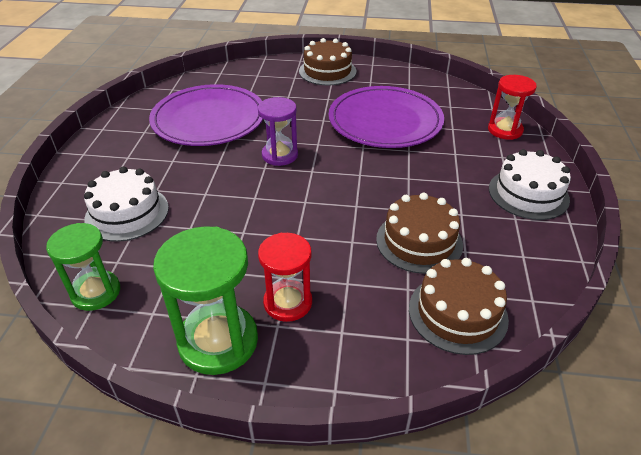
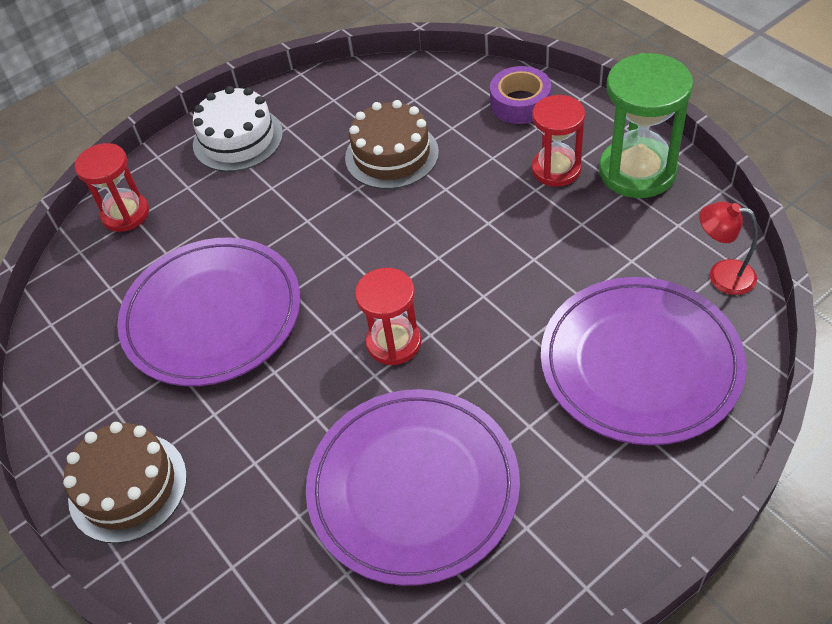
camera: 130 degrees left, 10 degrees up
(96, 292) = (722, 275): green hourglass -> red lamp
(127, 213) = (640, 363): white cake -> purple plate
(280, 155) = (393, 342): purple hourglass -> red hourglass
(382, 347) = (520, 103): none -> purple tape
(457, 313) = (440, 93): brown cake -> none

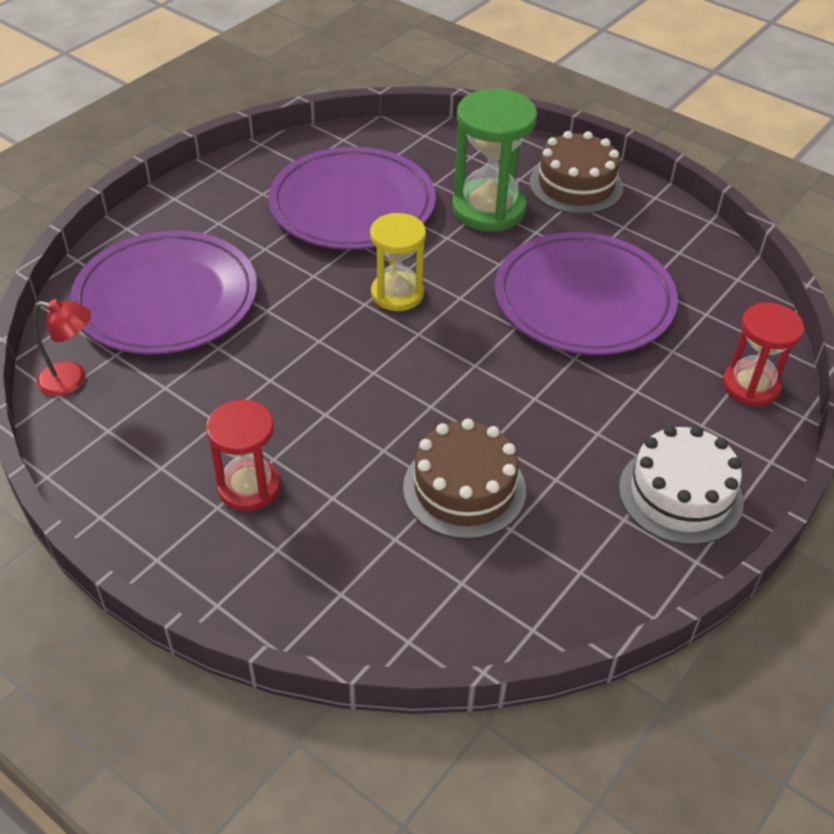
camera: 160 degrees right, 5 degrees down
(393, 342) = (397, 294): red hourglass -> yellow hourglass
(520, 103) = (304, 588): purple tape -> none
(637, 171) = (147, 493): green hourglass -> green hourglass (489, 209)

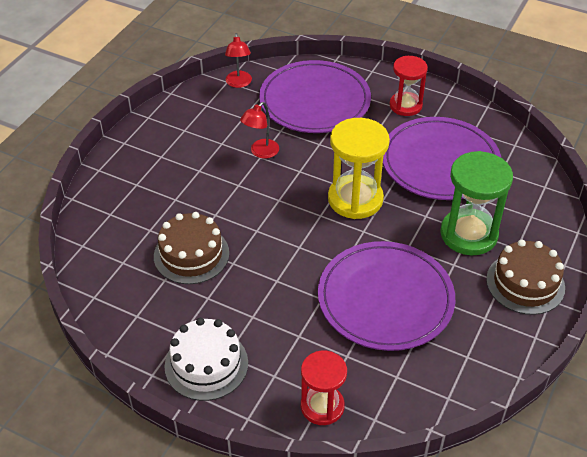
camera: 80 degrees right, 0 degrees up
(249, 487) = (176, 165): red hourglass -> red hourglass (405, 105)
(260, 377) = (260, 152): none -> red lamp
(397, 294) = (355, 199): yellow hourglass -> yellow hourglass, size x1.53

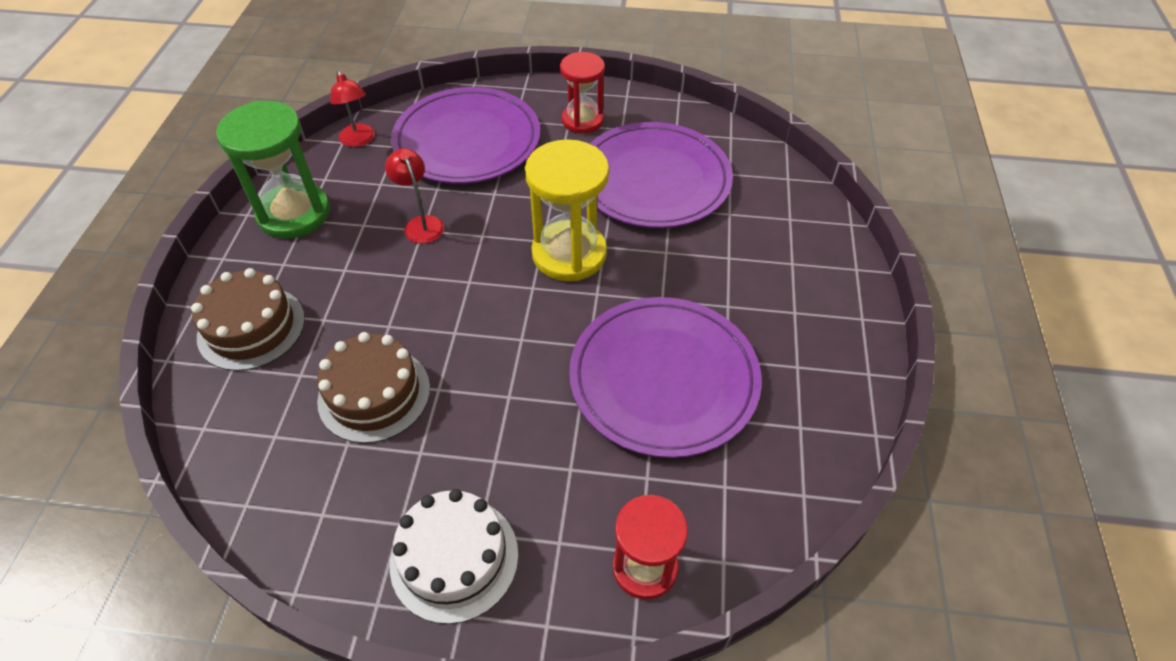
camera: 20 degrees left, 5 degrees up
(260, 152) = (421, 224): red lamp -> red lamp turned 135 degrees clockwise
(468, 234) = (728, 261): green hourglass -> green hourglass (294, 213)
(525, 283) = (823, 306): brown cake -> brown cake (251, 327)

